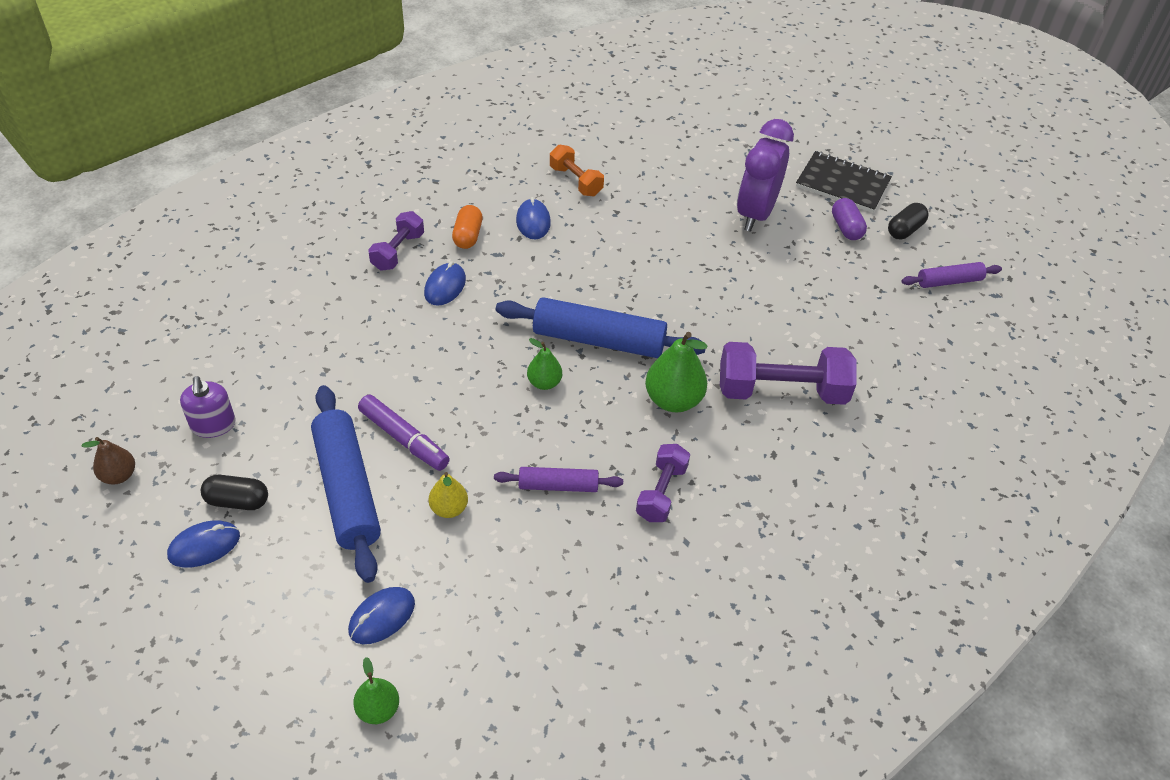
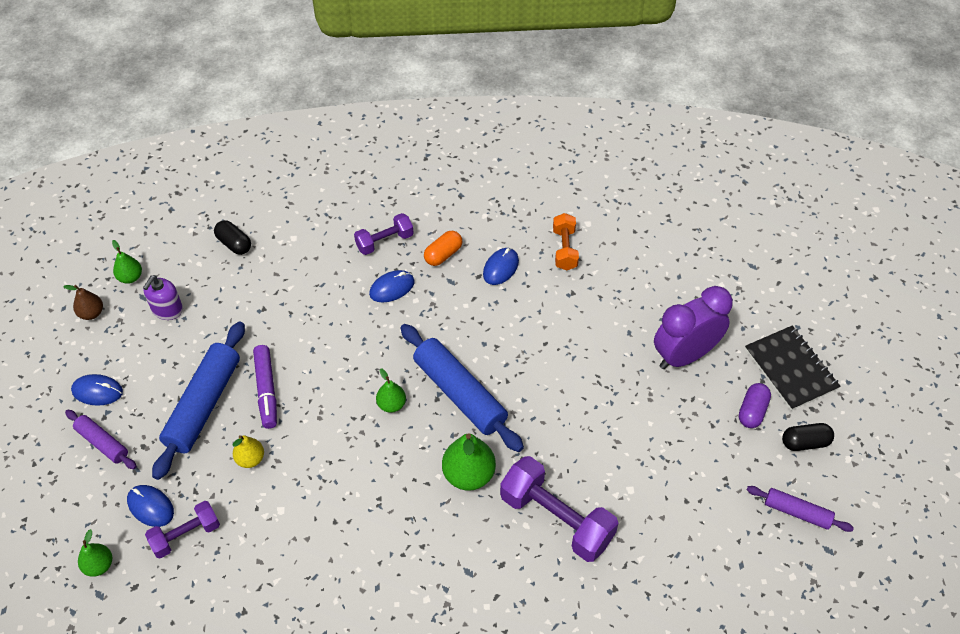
camera: 40 degrees right, 5 degrees up
(135, 417) = (130, 277): none -> green pear
(237, 501) = (138, 372): black capsule -> black capsule (234, 244)
(382, 617) = (150, 507): blue mouse -> blue mouse turned 45 degrees clockwise
(558, 486) = (331, 488): purple rolling pin -> purple rolling pin (102, 443)
(661, 492) = (394, 540): purple dumbbell -> purple dumbbell (186, 535)

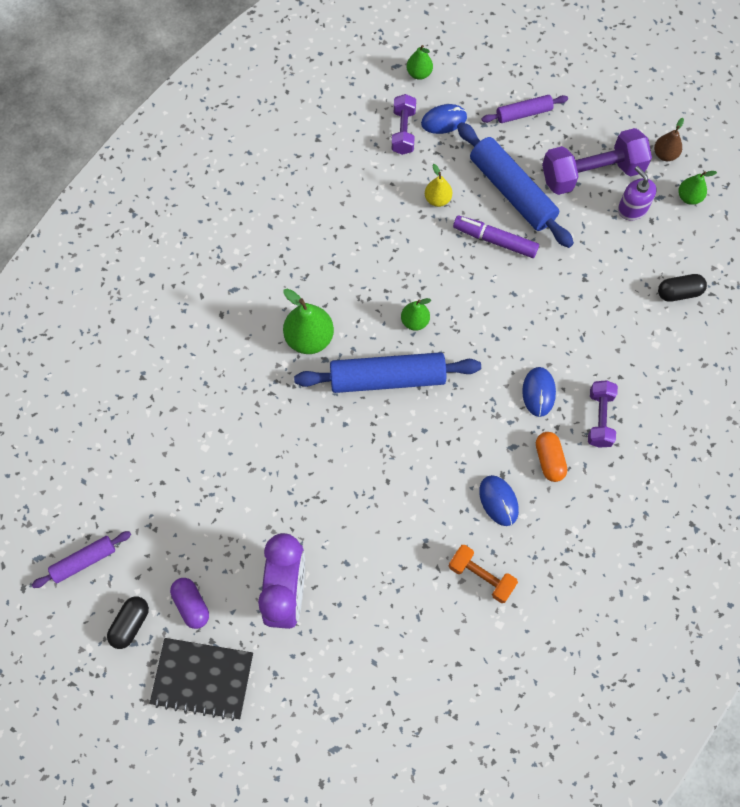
camera: 125 degrees right, 15 degrees up
(97, 391) = (577, 128): blue mouse -> none
(556, 519) = (225, 375): purple dumbbell -> purple dumbbell (592, 174)

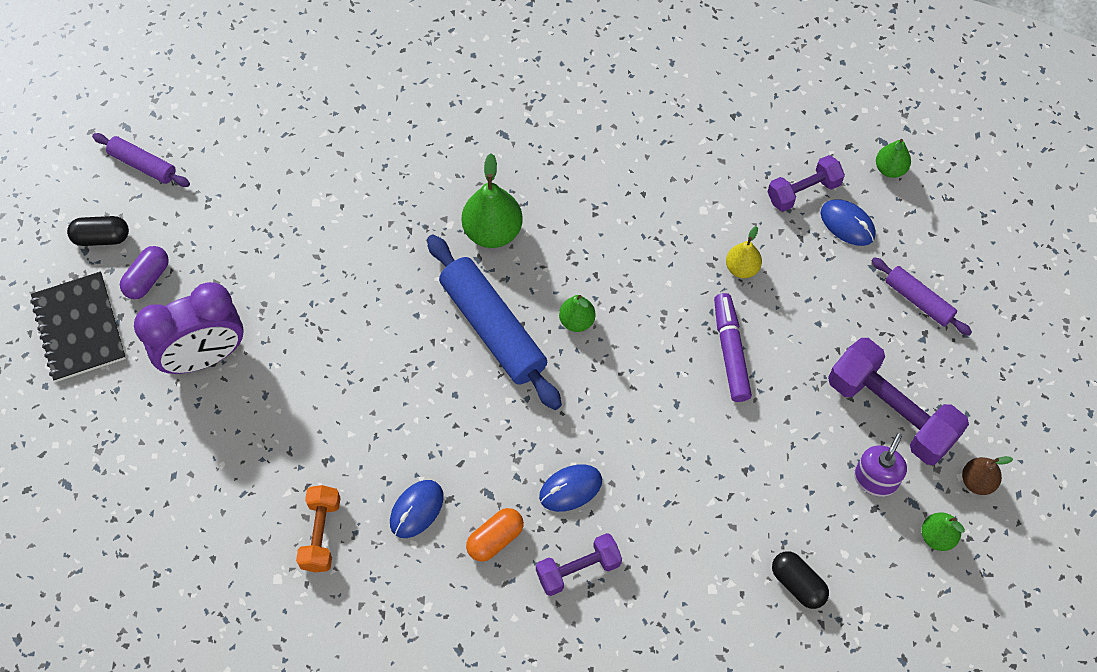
camera: 60 degrees right, 5 degrees down
(511, 192) = (805, 338): blue rolling pin -> none

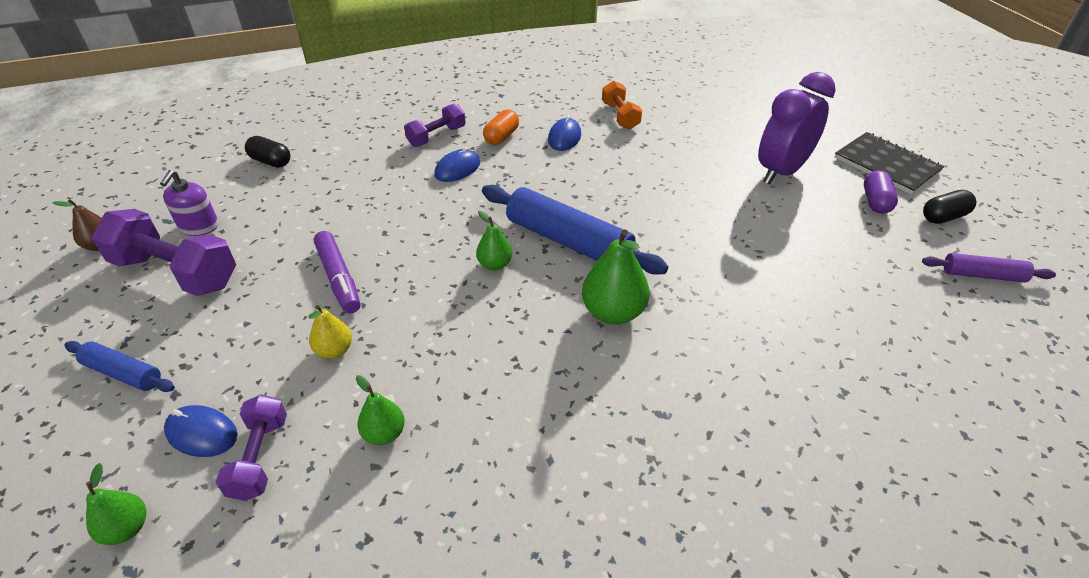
camera: 160 degrees right, 20 degrees down
(803, 191) = (260, 457): purple dumbbell -> purple dumbbell turned 45 degrees counterclockwise
(918, 300) = (123, 373): purple rolling pin -> blue rolling pin
(937, 537) = (149, 206): green pear -> green pear (384, 433)

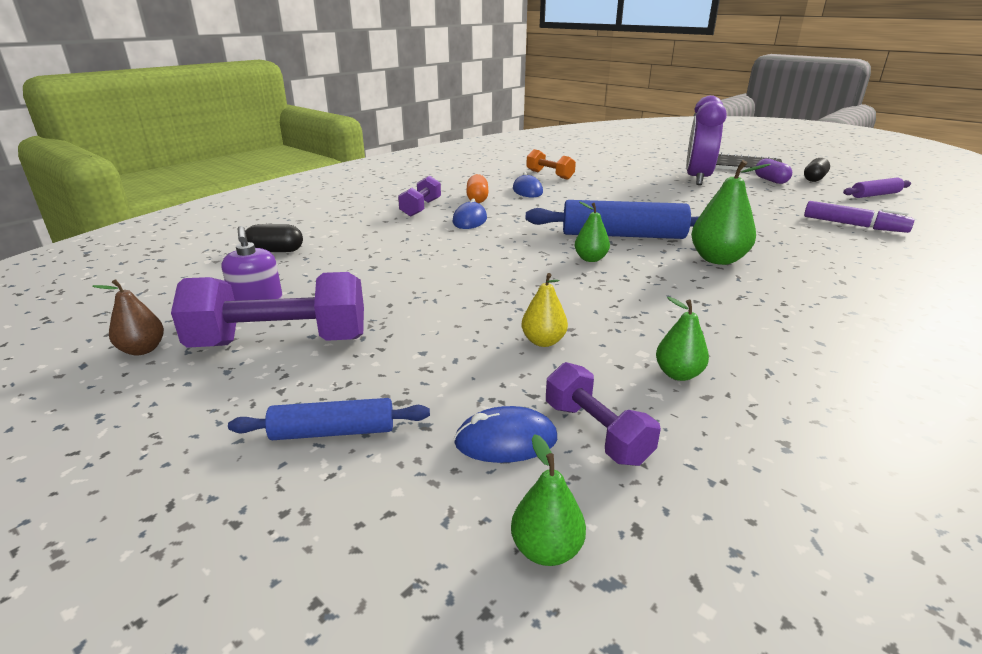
camera: 30 degrees left, 15 degrees down
(339, 278) = (470, 300): purple marker -> purple marker (853, 225)

